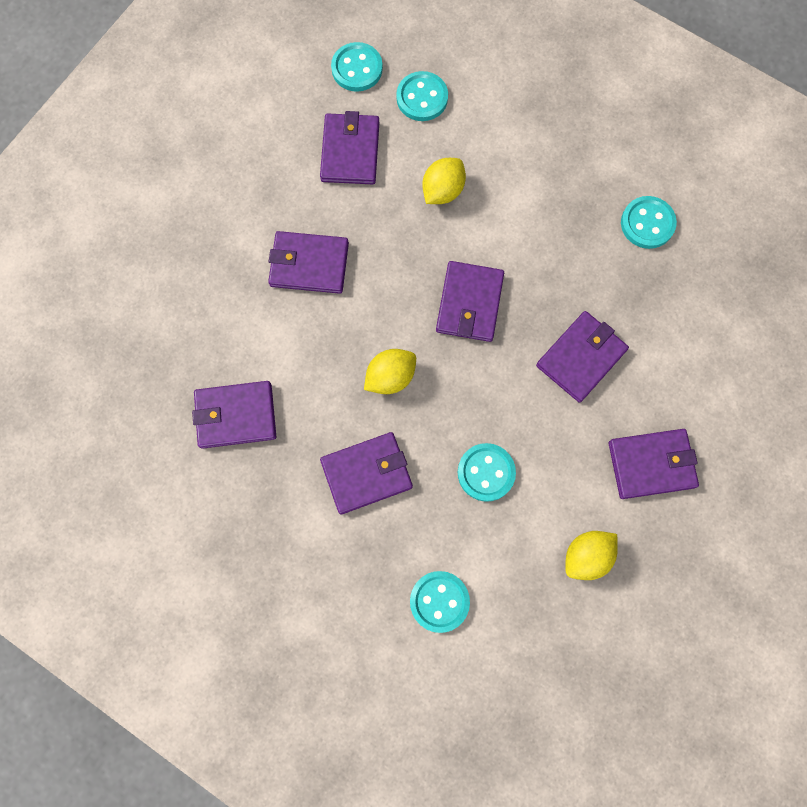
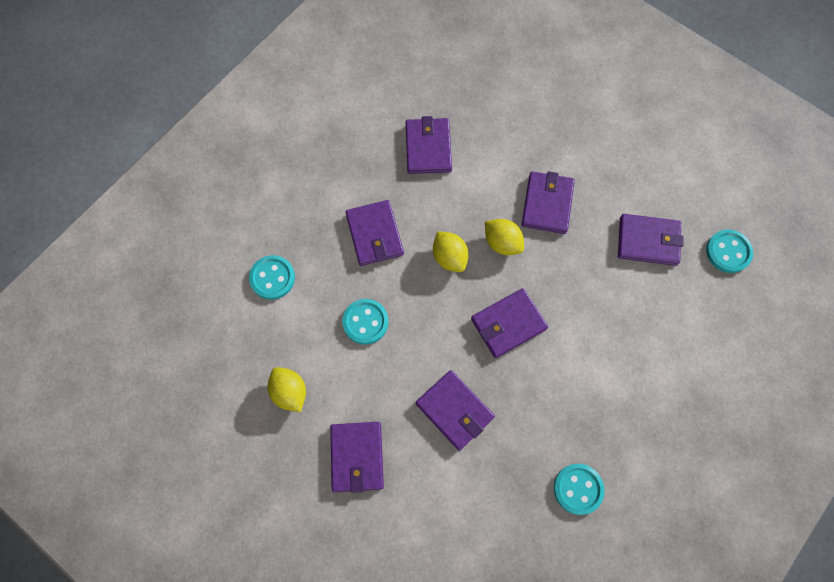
camera: 95 degrees right, 5 degrees down
(422, 98) = (701, 303): turquoise button -> none
(442, 191) = (611, 312): yellow lemon -> yellow lemon (502, 243)
(469, 303) = (508, 324): purple wallet -> purple wallet turned 45 degrees counterclockwise

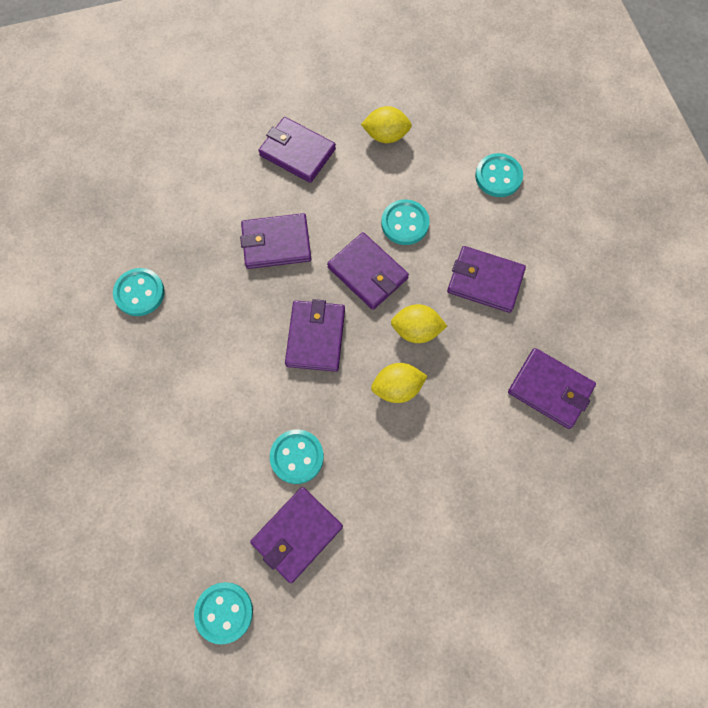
camera: 125 degrees right, 0 degrees up
(547, 204) = (408, 462): purple wallet -> purple wallet (367, 273)
(601, 276) = (297, 457): none -> turquoise button

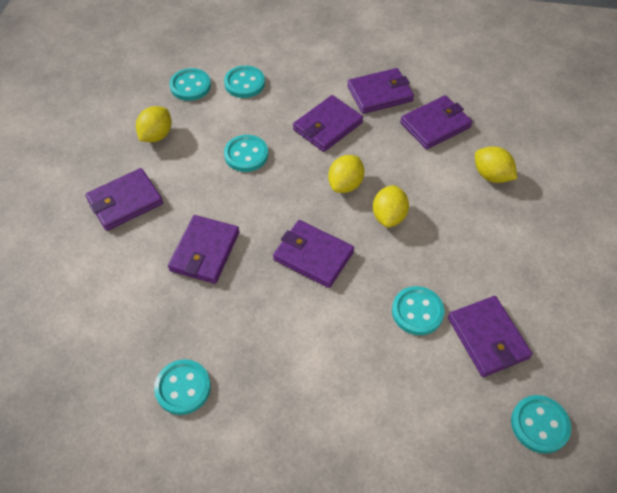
camera: 65 degrees left, 15 degrees down
(367, 273) = (275, 196): purple wallet -> purple wallet (380, 94)
(465, 131) = (190, 86): none -> turquoise button
(508, 475) = (491, 175): none -> yellow lemon

